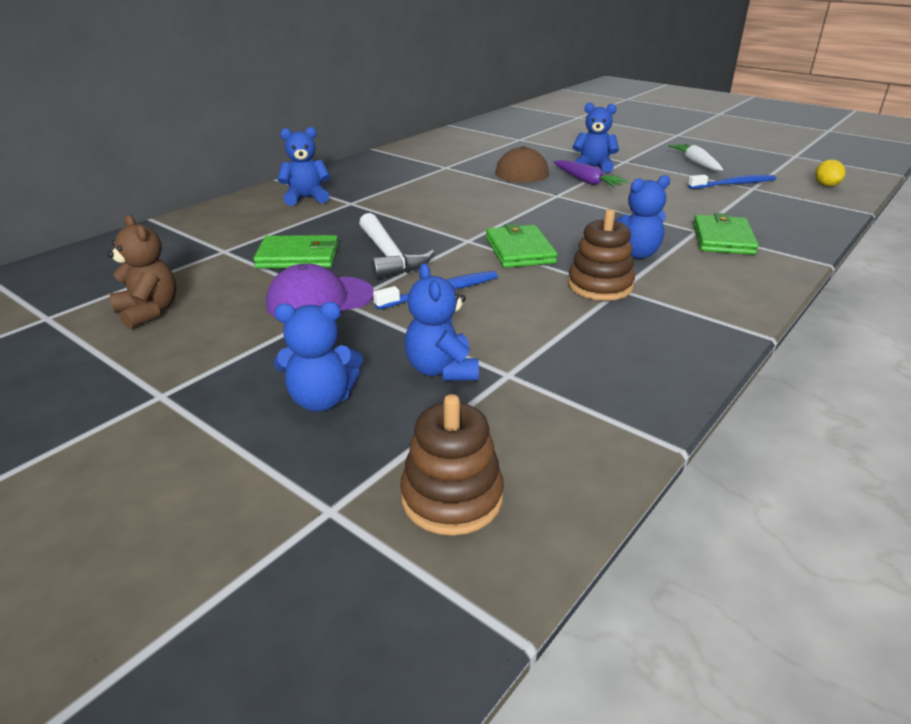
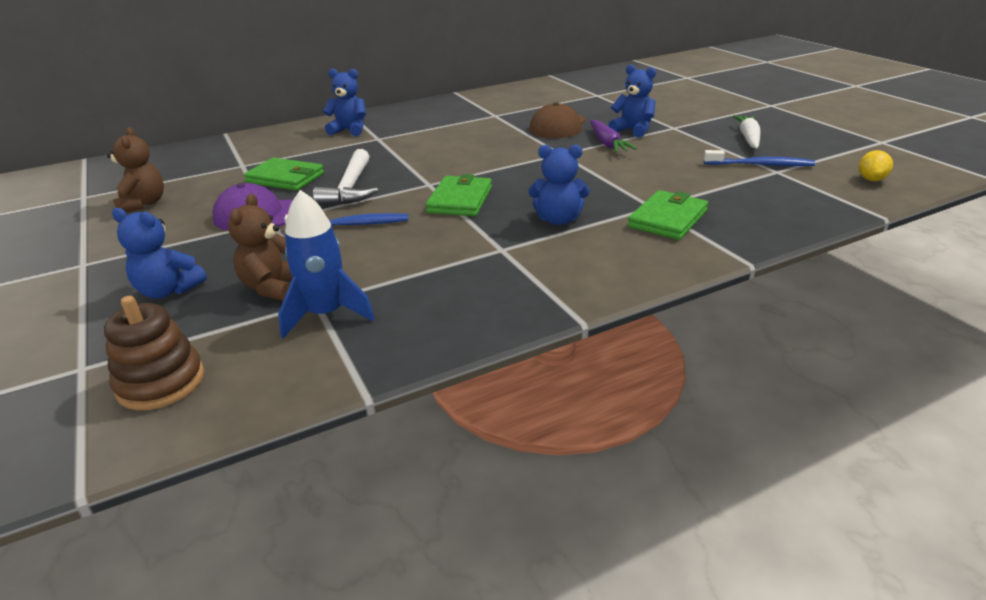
camera: 25 degrees right, 0 degrees up
(441, 370) = (273, 287): blue teddy bear -> brown teddy bear
(536, 384) = (326, 314): none -> blue rocket
(600, 286) = (487, 243): brown stacking toy -> none

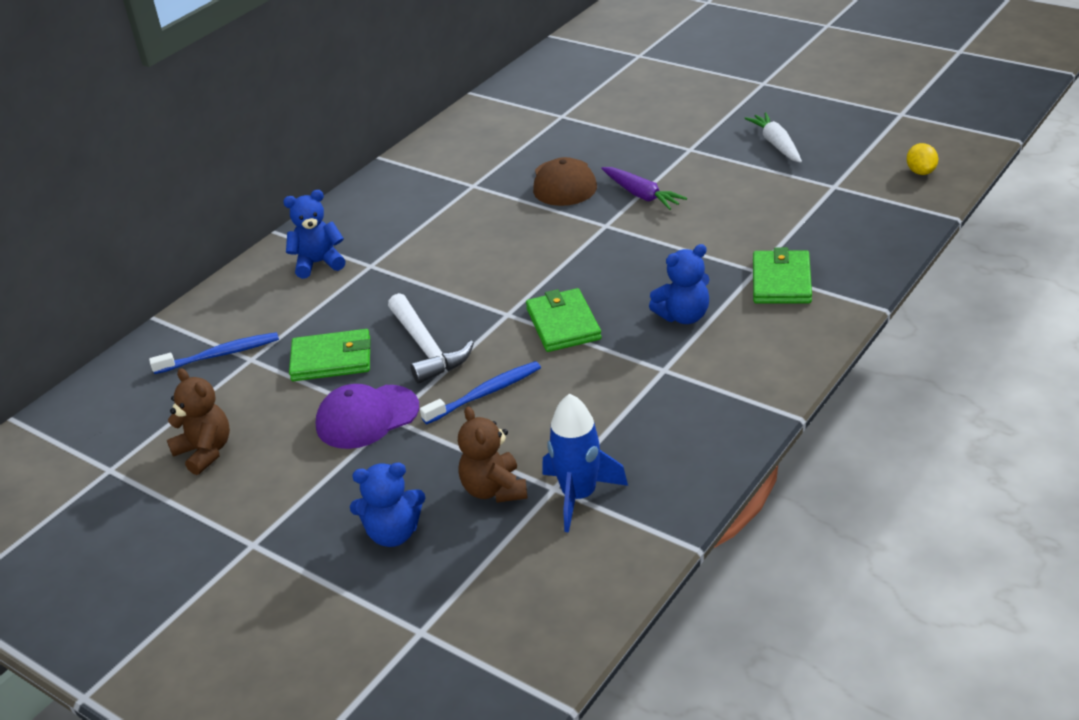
camera: 25 degrees left, 5 degrees up
(161, 382) = (512, 611): brown stacking toy -> none
(633, 130) = (651, 166): blue teddy bear -> none
(760, 165) = (813, 181): blue toothbrush -> blue toothbrush (220, 355)

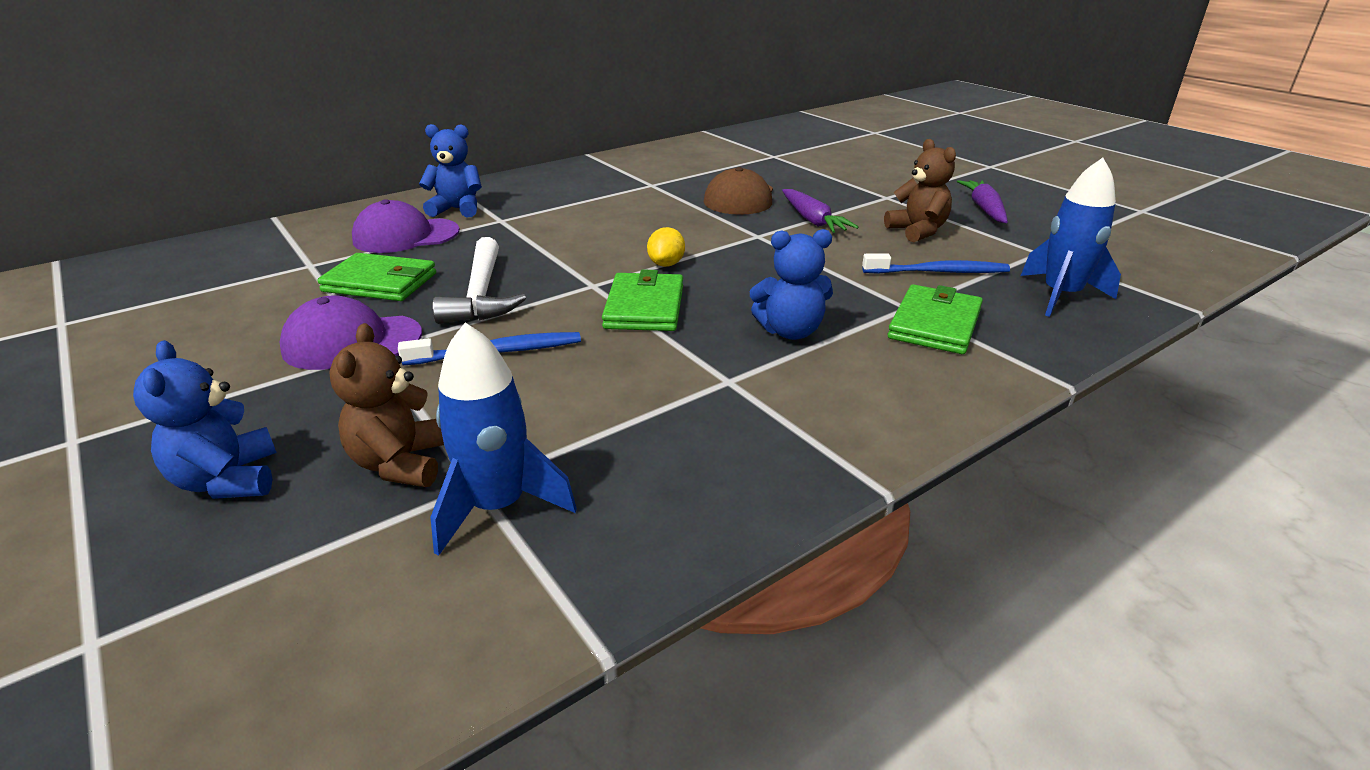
camera: 15 degrees right, 5 degrees down
(205, 452) = (162, 331): brown teddy bear -> brown teddy bear (917, 231)
(220, 355) = (288, 255): blue toothbrush -> blue toothbrush (938, 272)
(302, 306) = (406, 236): none -> purple cap
(393, 533) = (228, 480): blue teddy bear -> blue teddy bear turned 60 degrees clockwise
(776, 144) = (984, 209): white carrot -> purple carrot
(860, 229) = (1061, 296): none -> blue rocket
(921, 172) = (1156, 260): yellow lemon -> yellow lemon (666, 264)

